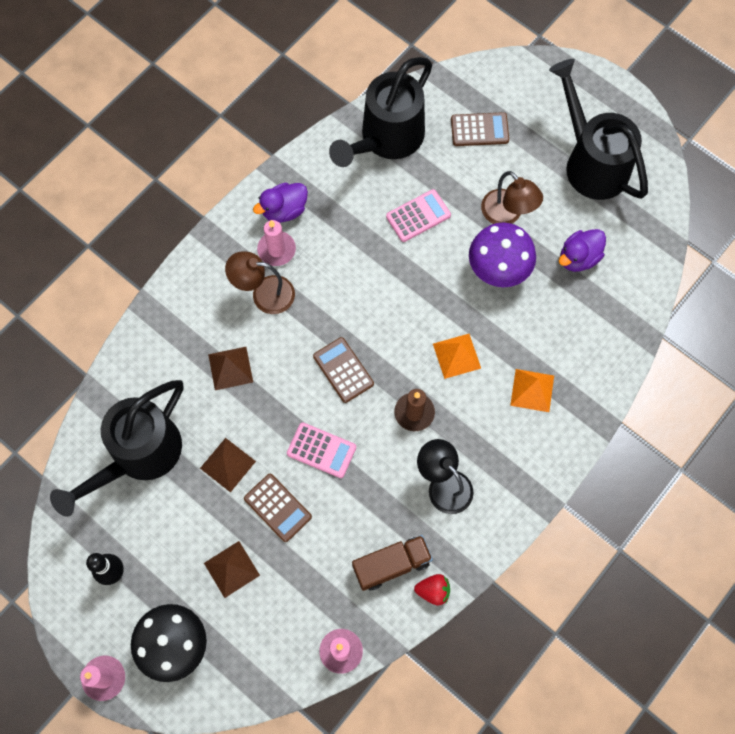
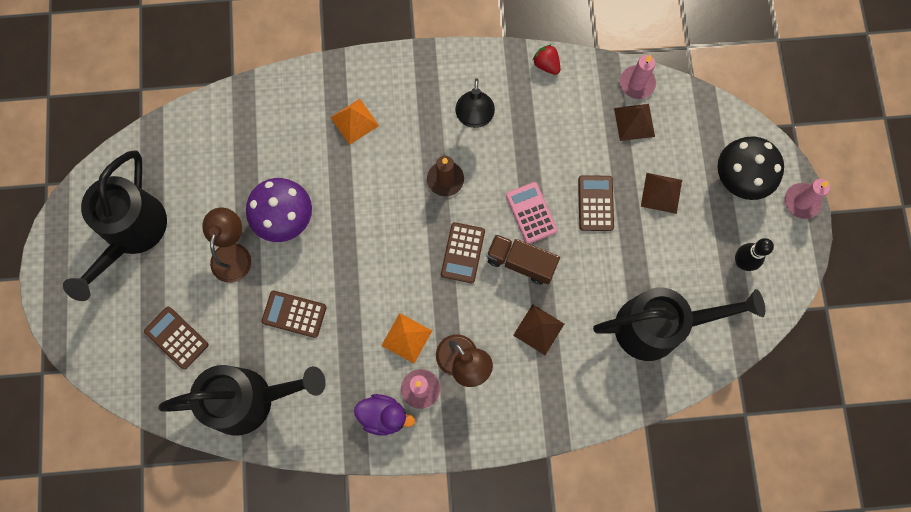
camera: 135 degrees left, 5 degrees up
(227, 464) = (602, 263): brown pyramid -> brown pyramid (634, 122)
(391, 565) = (556, 102): brown truck -> brown truck (521, 262)
(418, 216) = (294, 314): pink calculator -> brown calculator
(457, 356) = (377, 189): orange pyramid -> orange pyramid (406, 338)
(578, 258) = (223, 176): purple duck -> none

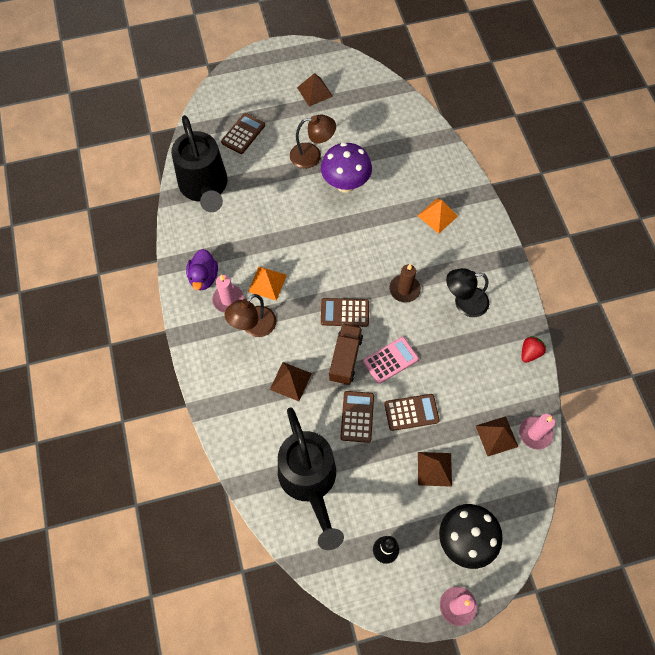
camera: 80 degrees right, 10 degrees down
(131, 233) = (314, 92): black watering can -> brown pyramid
(294, 314) = (273, 203): brown calculator -> brown calculator (357, 416)

